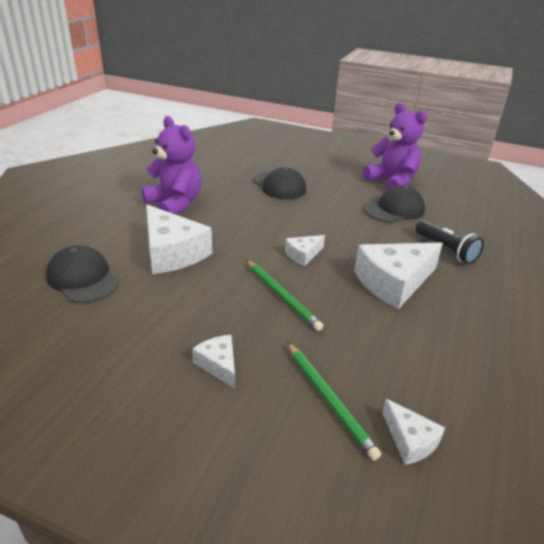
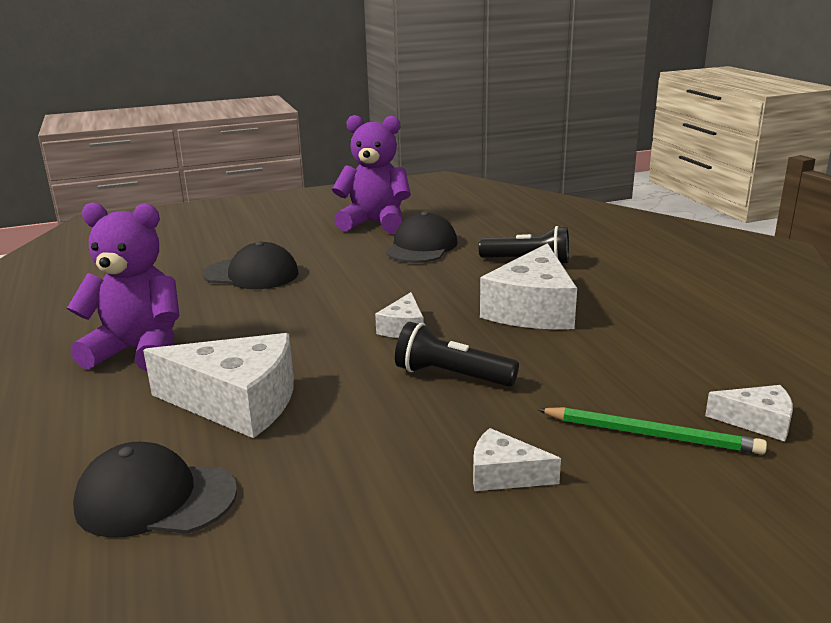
camera: 40 degrees left, 10 degrees down
(282, 296) = (451, 376): green pencil -> black flashlight

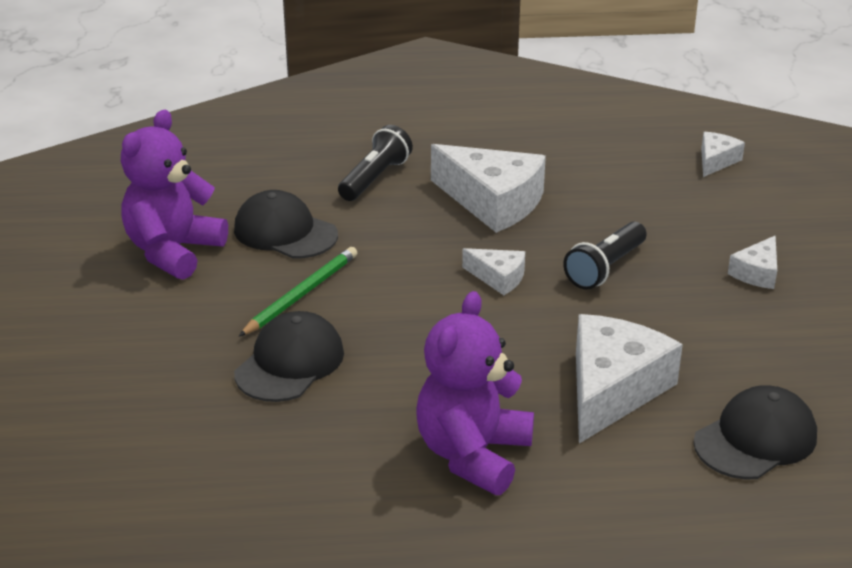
camera: 75 degrees left, 10 degrees up
(155, 499) = (755, 439): black cap -> black cap turned 150 degrees counterclockwise
(651, 434) = (721, 203): green pencil -> green pencil (301, 294)

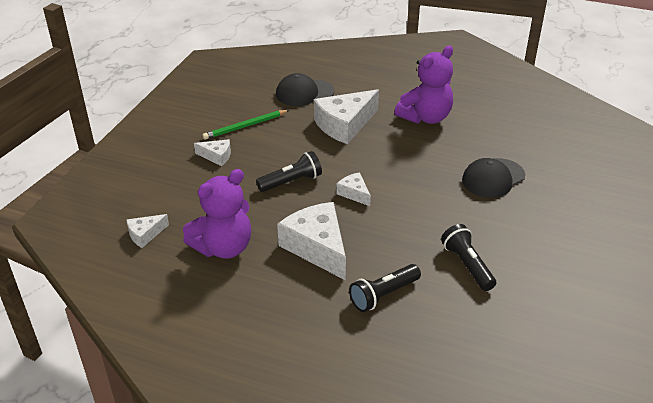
camera: 155 degrees left, 5 degrees up
(173, 251) = (547, 272): purple teddy bear -> purple teddy bear (223, 247)
(285, 232) = (467, 265): black cap -> black flashlight
(301, 294) = (472, 216): green pencil -> green pencil (245, 126)
(757, 273) = (216, 156): white cheese -> white cheese turned 45 degrees clockwise

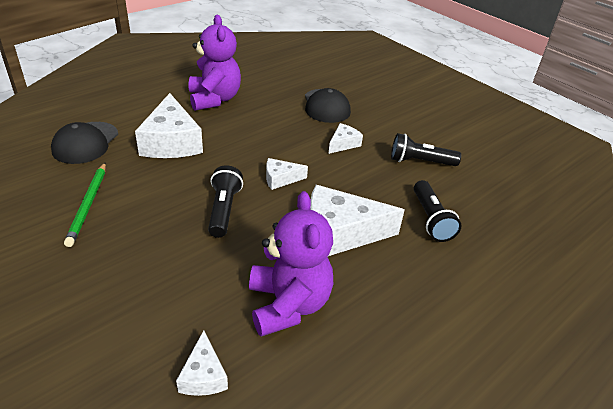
camera: 65 degrees left, 0 degrees up
(216, 156) = (116, 248): white cheese -> white cheese (343, 144)

